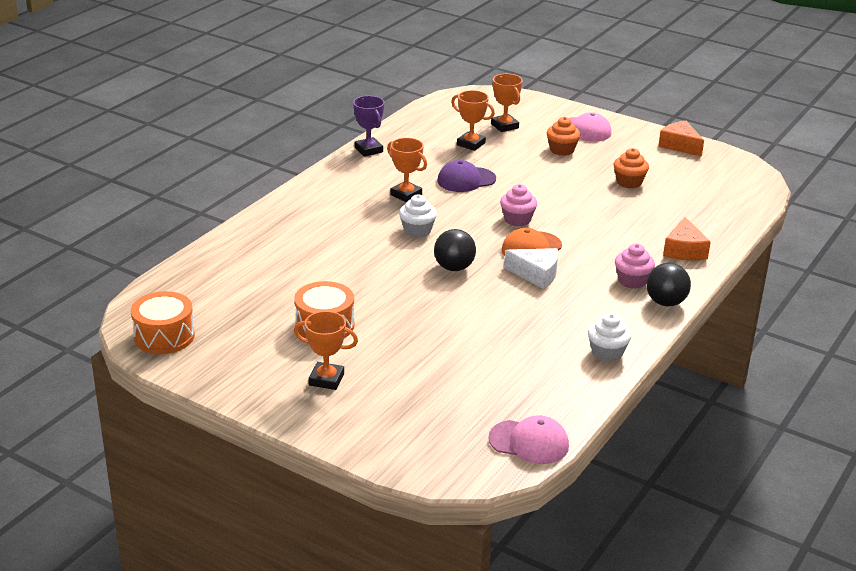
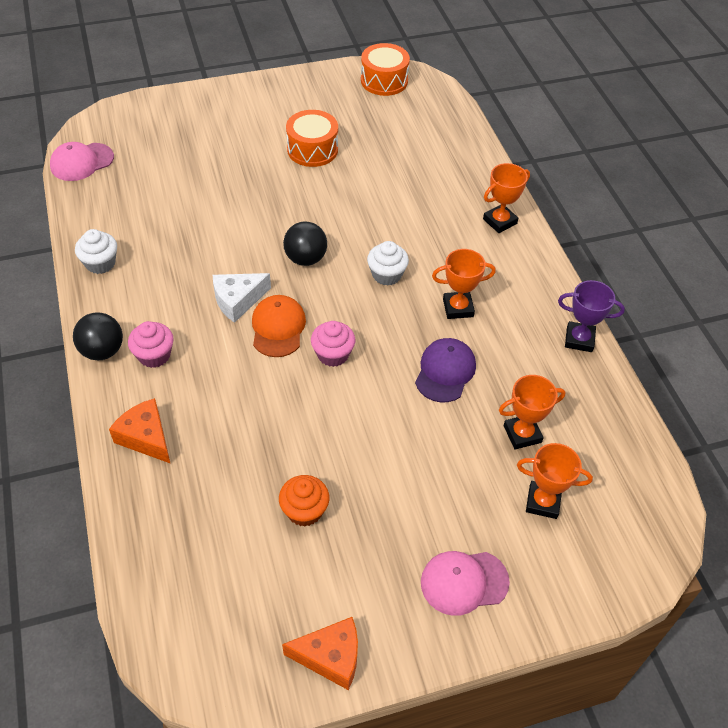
camera: 130 degrees right, 20 degrees up
(326, 379) = (253, 119): orange trophy -> orange trophy (500, 221)
(562, 150) = (434, 510): orange cupcake -> none

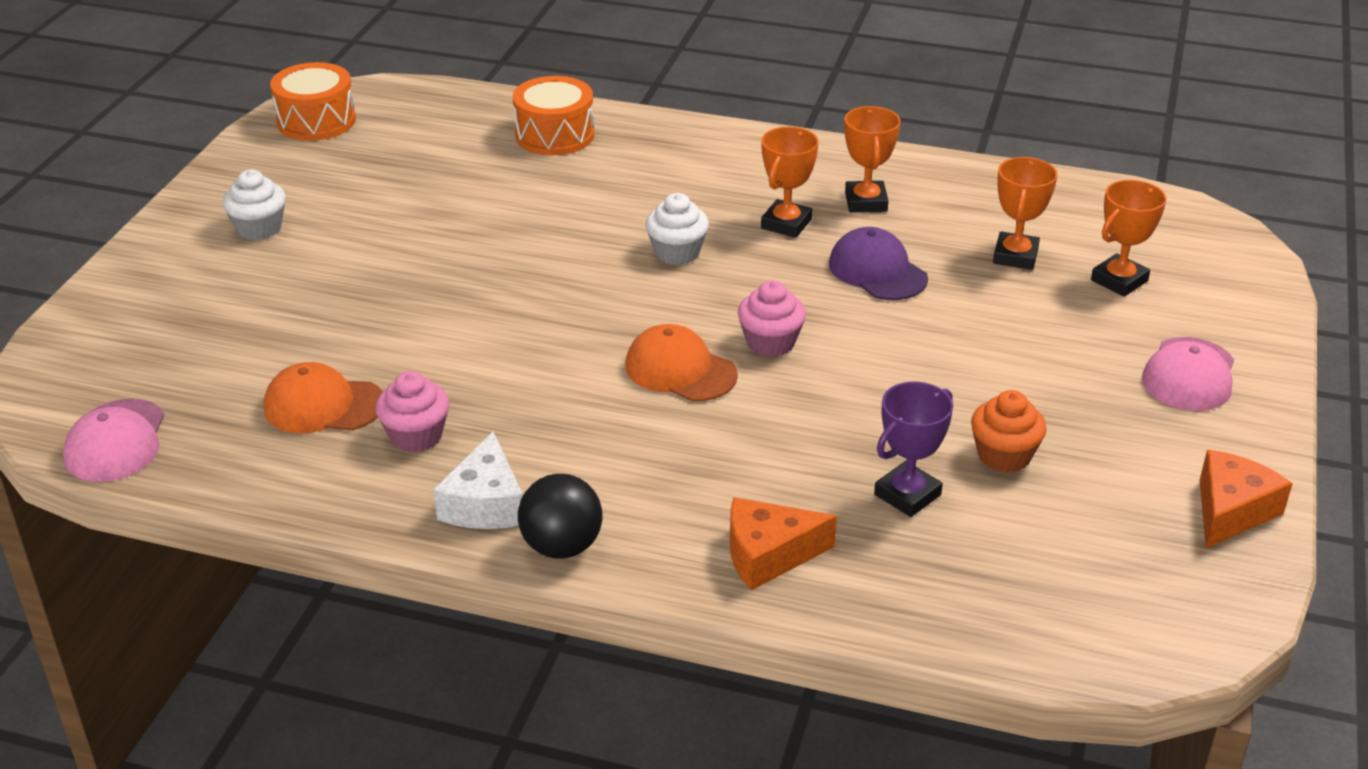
camera: 55 degrees left, 15 degrees down
(100, 263) = (374, 492): white cupcake -> white cupcake (259, 228)
(152, 212) = (323, 405): none -> orange cap
(154, 355) = (621, 498): pink cupcake -> pink cupcake (416, 436)
(238, 300) = (594, 387): white cheese -> white cheese (485, 504)
(305, 259) = (578, 303): black ball -> none
(312, 149) = (375, 223): orange drum -> orange drum (554, 135)
(500, 221) = (677, 141): orange trophy -> orange trophy (866, 202)
(579, 339) = (913, 166): purple trophy -> purple trophy (907, 495)

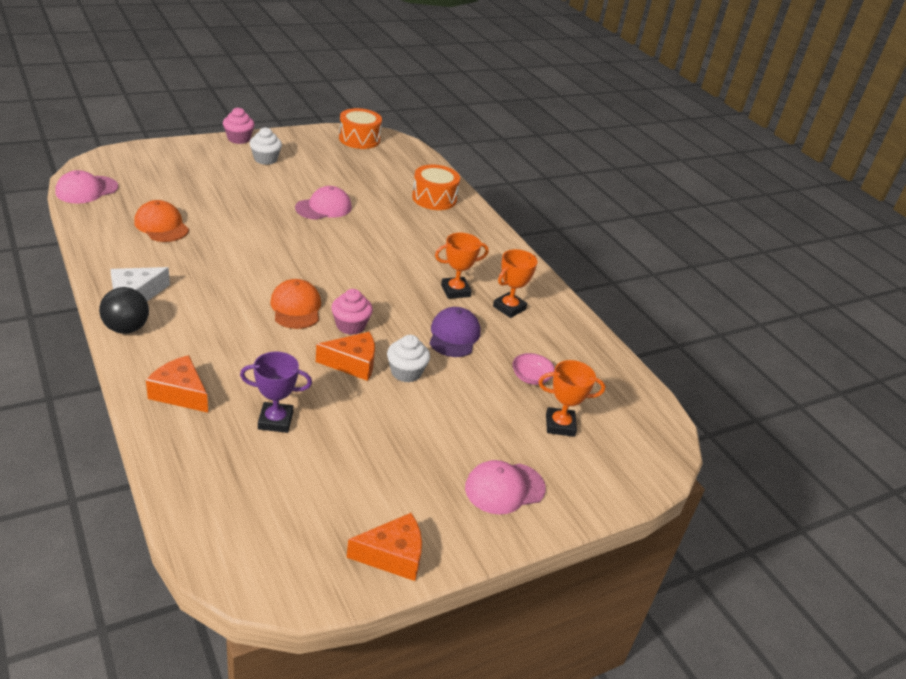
camera: 40 degrees right, 0 degrees up
(416, 436) = (165, 257): pink cupcake -> pink cupcake (239, 139)
(461, 236) = (324, 207): none -> pink cap
(677, 252) = (388, 269): white cupcake -> white cupcake (406, 372)
(852, 378) = (352, 363): none -> orange cheese
(1004, 455) = (346, 442): orange cupcake -> none
(1015, 256) = (531, 377): orange trophy -> pink bowl

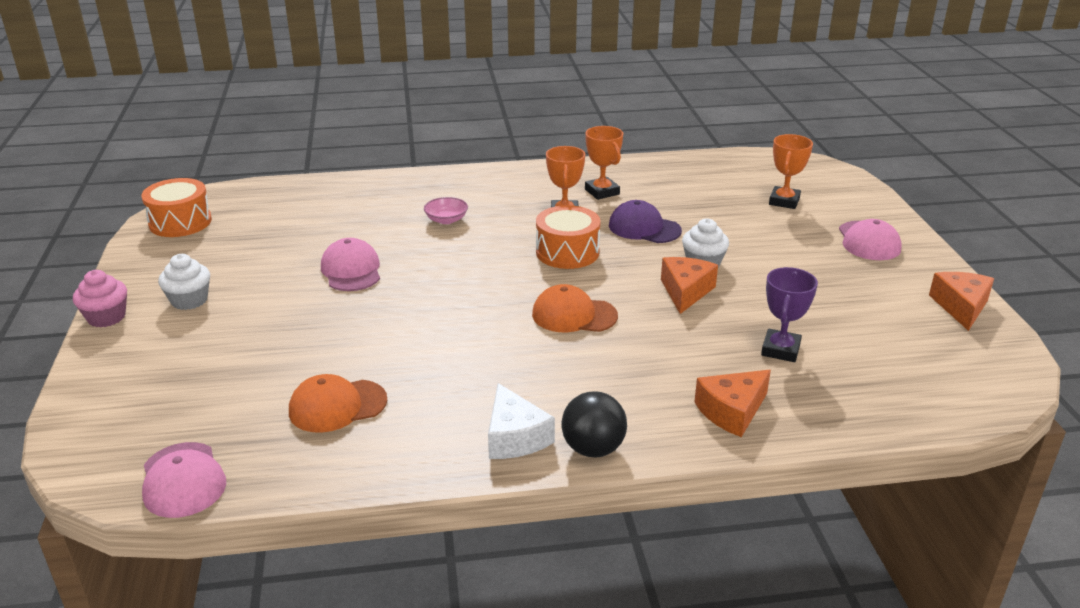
camera: 65 degrees left, 5 degrees down
(350, 326) = (616, 284): pink cupcake -> none
(434, 198) = (366, 196): orange drum -> orange drum (567, 252)
(531, 377) = (715, 201): pink bowl -> pink bowl (446, 220)

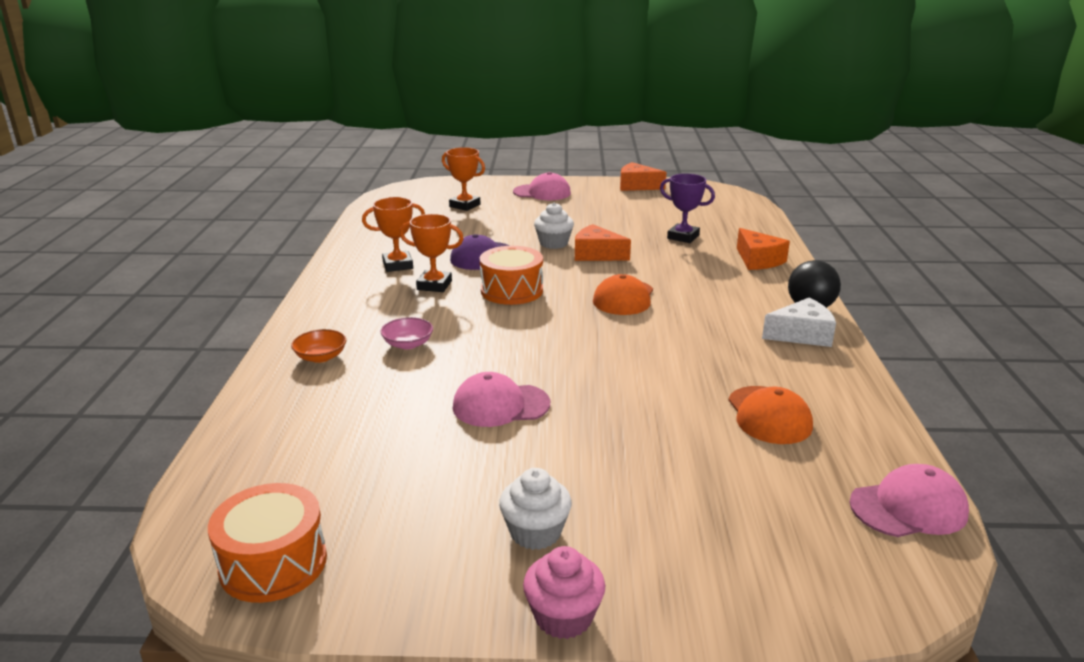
camera: 80 degrees left, 5 degrees down
(419, 191) = (321, 357): none -> orange bowl

